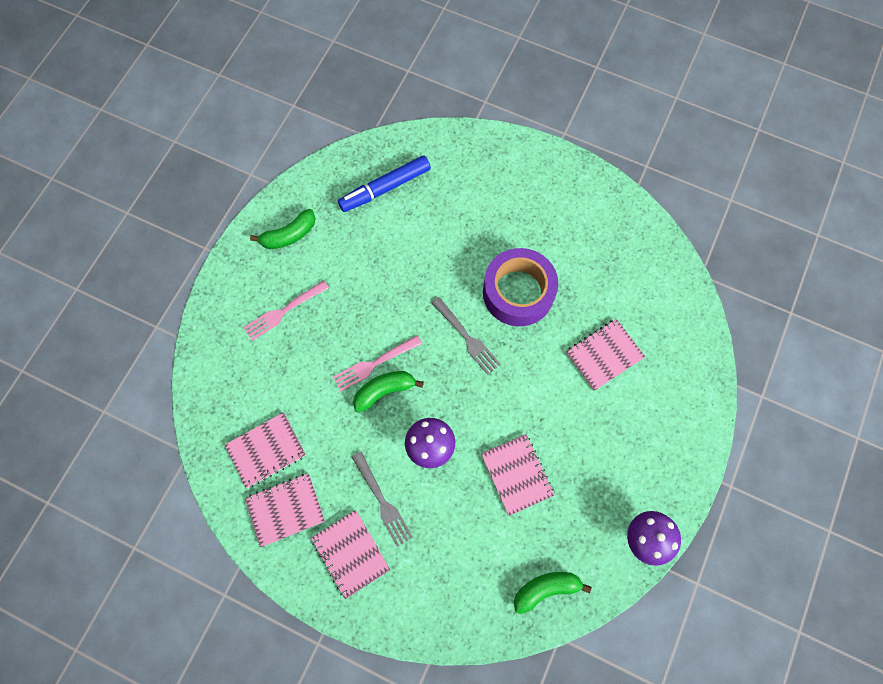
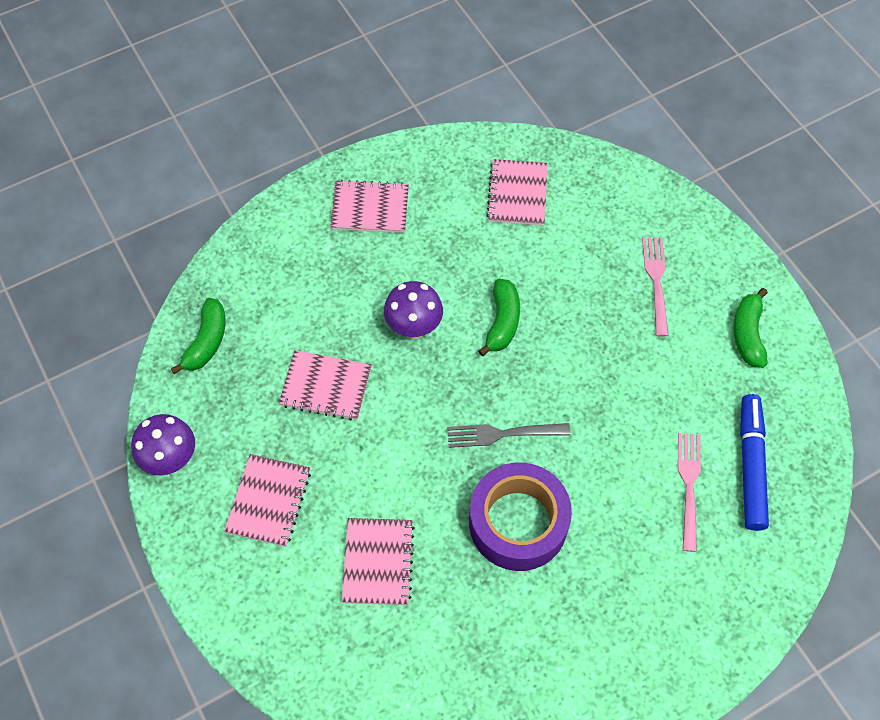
camera: 125 degrees right, 10 degrees down
(285, 510) = (449, 181): pink notebook -> pink notebook (268, 501)
(374, 364) = (538, 330): pink fork -> pink fork (689, 486)
(382, 501) = (395, 258): grey fork -> none

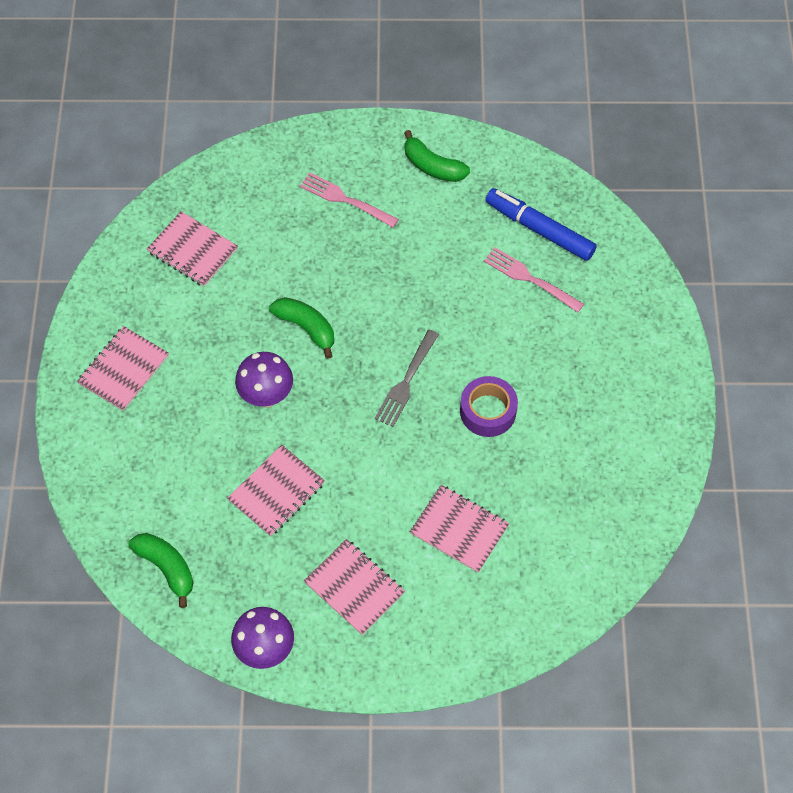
camera: 60 degrees left, 0 degrees up
(518, 523) = (488, 411): purple tape -> purple tape, size x0.63

